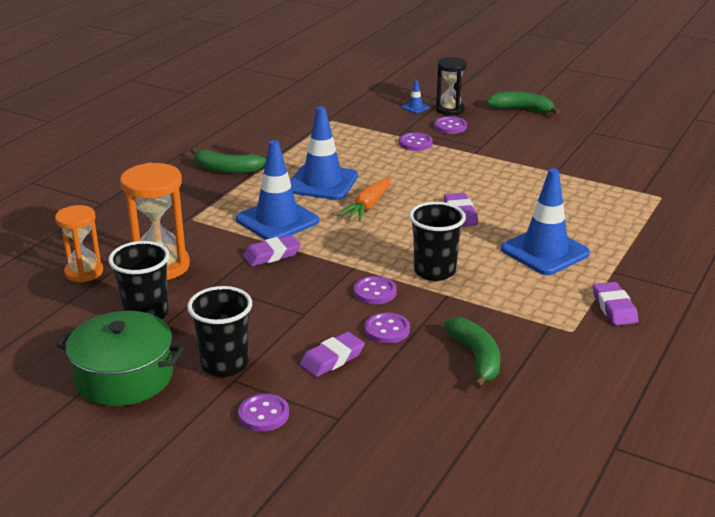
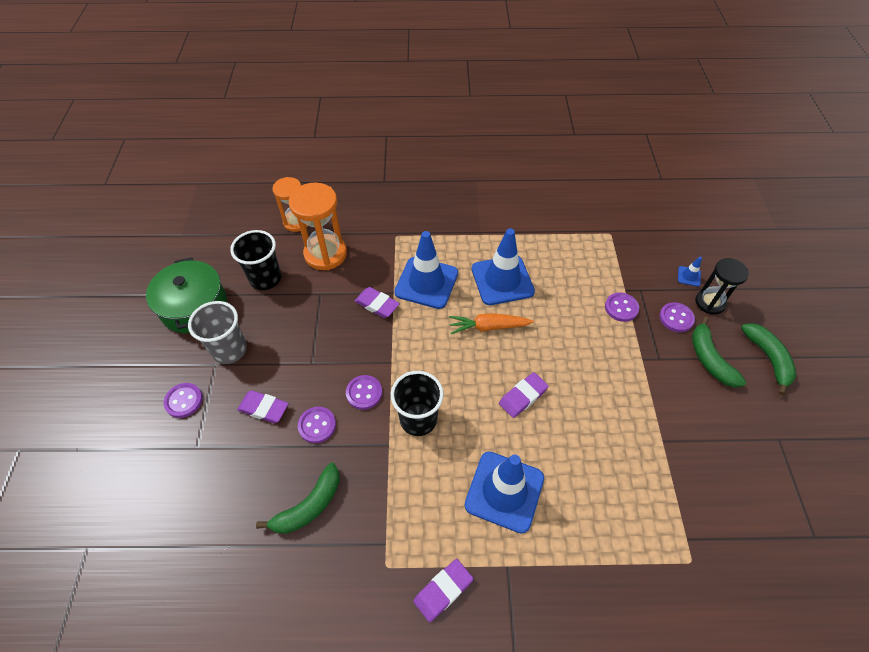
camera: 60 degrees right, 25 degrees up
(224, 364) = (229, 350): black cup -> grey cup
(226, 169) = (478, 216): green banana -> green banana (709, 359)

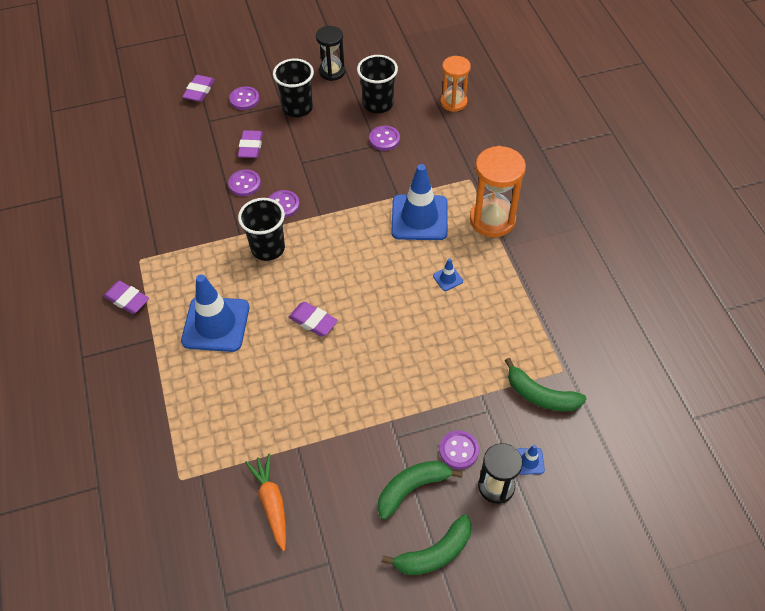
camera: 75 degrees right, 0 degrees up
(194, 306) = (332, 72): green pot -> black hourglass
(229, 350) = (297, 108): grey cup -> black cup
(309, 506) = (177, 200): green banana -> green banana (540, 395)
(325, 254) = (423, 134): orange hourglass -> orange hourglass (492, 220)
(377, 304) = (379, 188): purple eraser -> purple eraser (199, 91)
(488, 327) = (384, 278): orange carrot -> orange carrot (271, 503)
(502, 280) = (447, 278): blue traffic cone -> blue traffic cone, size x0.41
(621, 308) = (452, 393): purple button -> purple button (384, 139)

